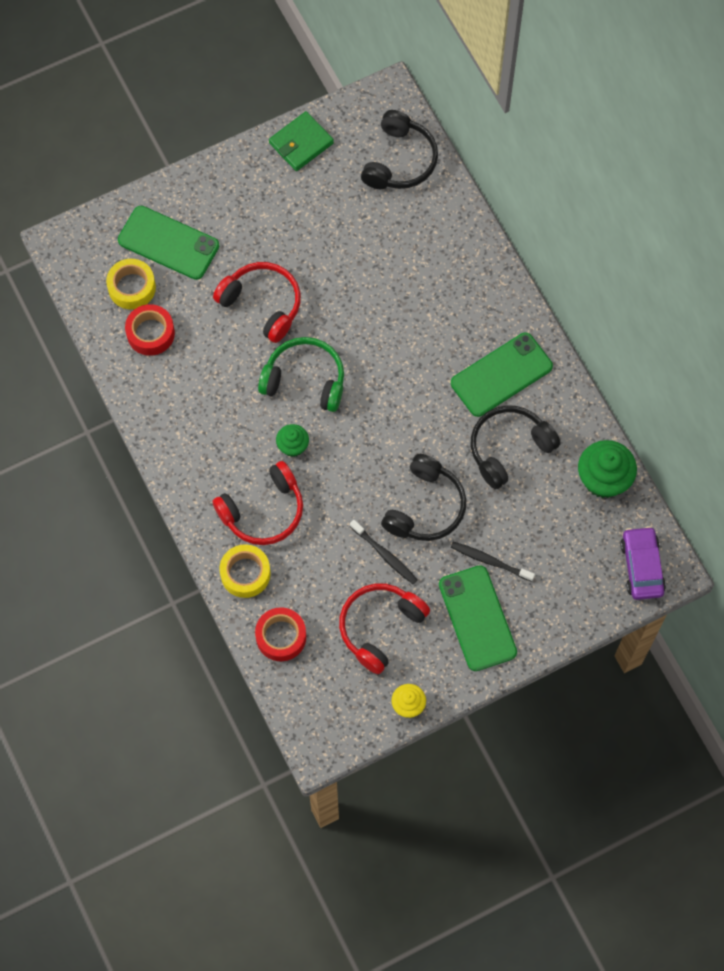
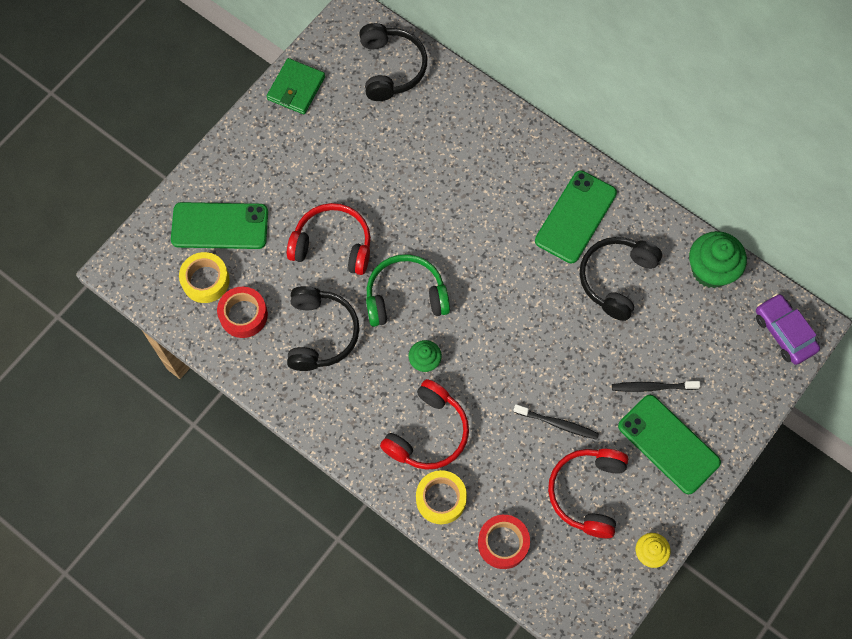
camera: 25 degrees left, 0 degrees up
(426, 507) = (571, 364): black headphones -> black headphones (321, 333)

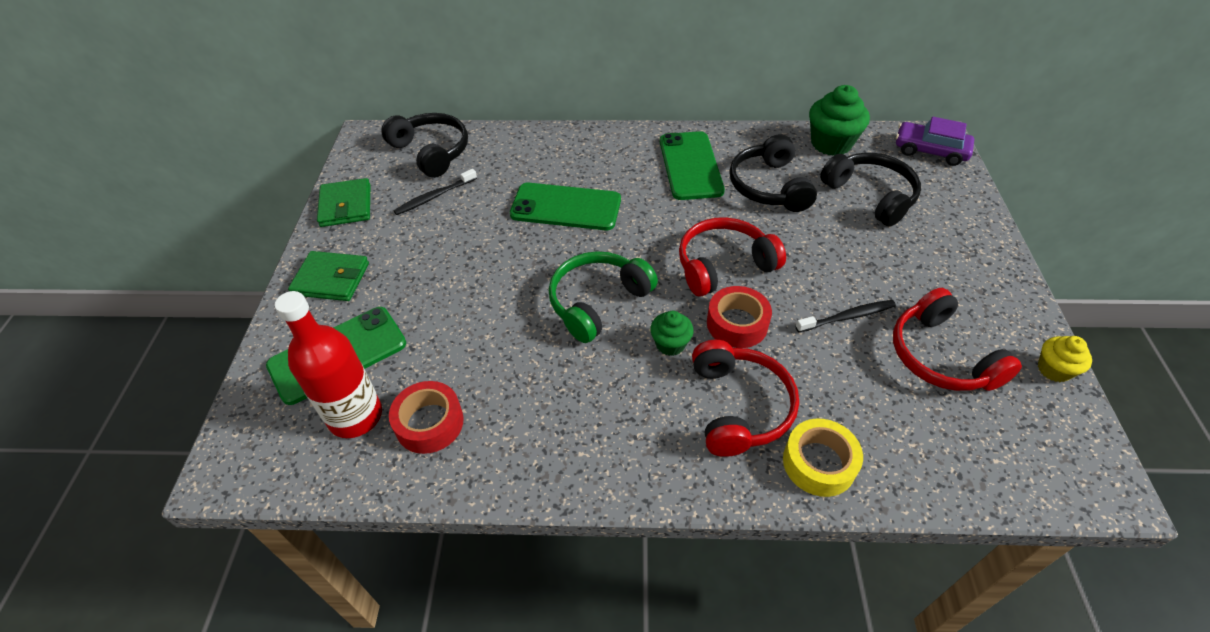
camera: 35 degrees left, 20 degrees down
(205, 280) = (355, 416): yellow tape -> red bottle
(249, 156) = (331, 279): none -> green wallet
(321, 333) = (537, 386): black headphones -> black headphones (871, 195)
(333, 244) = (483, 301): red headphones -> red headphones (723, 265)
(503, 543) = (926, 461): red tape -> red tape (737, 323)
(652, 387) = (887, 240): black toothbrush -> black toothbrush (434, 197)
(668, 444) = (952, 272): green phone -> green phone (566, 207)

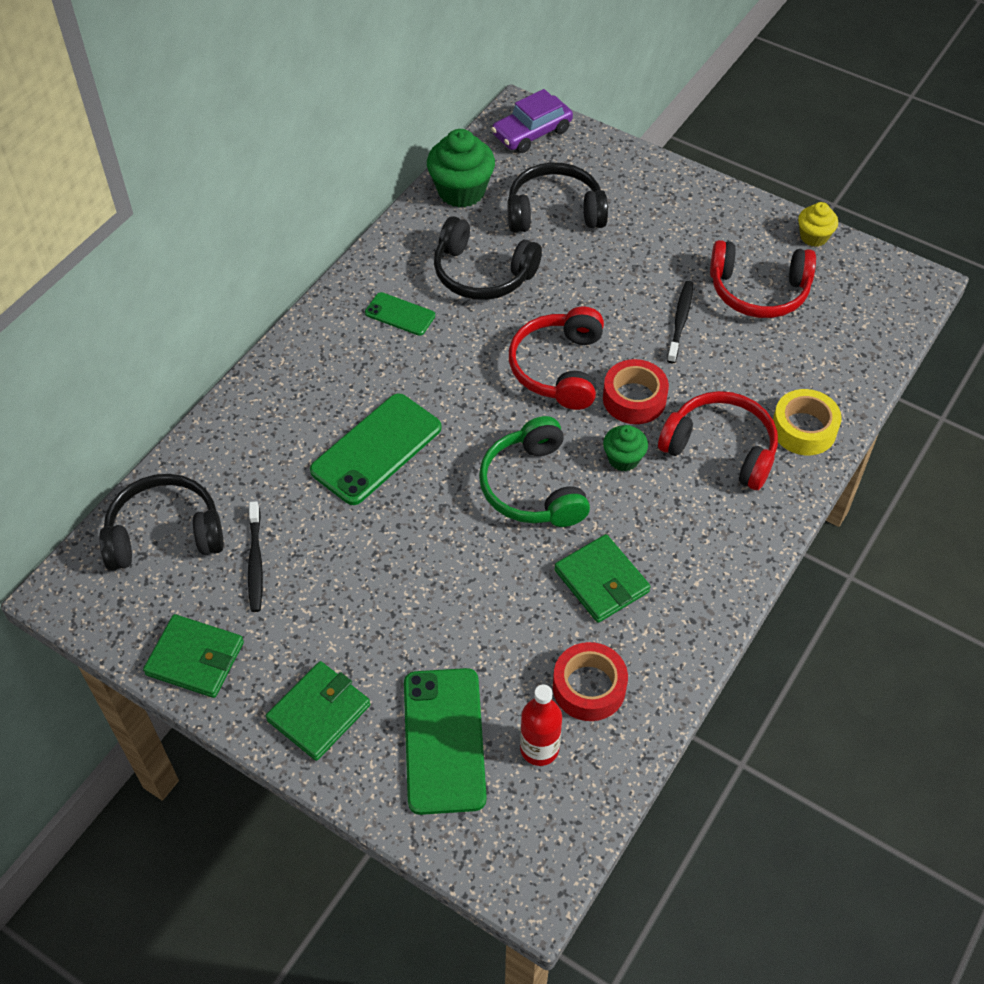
camera: 60 degrees left, 5 degrees up
(355, 416) = (539, 748): red bottle -> red bottle, size x0.64
(538, 384) = (601, 581): none -> green wallet
(690, 166) = (400, 314): green phone -> green phone, size x0.54

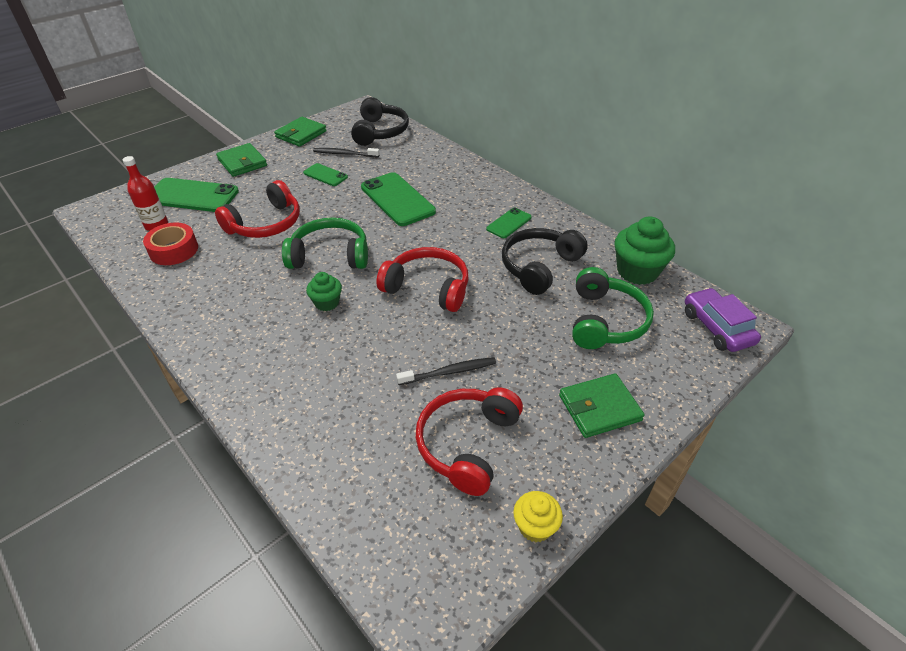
camera: 105 degrees right, 10 degrees down
(331, 566) = (325, 175): none -> green phone
(554, 211) = (605, 321): black headphones -> green headphones
(601, 581) = (238, 270): green wallet -> green wallet (599, 408)
(634, 399) = (379, 322): red tape -> none
(680, 321) = (449, 372): black toothbrush -> black toothbrush turned 45 degrees counterclockwise
(721, 448) = (303, 361): red headphones -> red headphones (266, 224)
(803, 429) = (289, 424): yellow tape -> none

